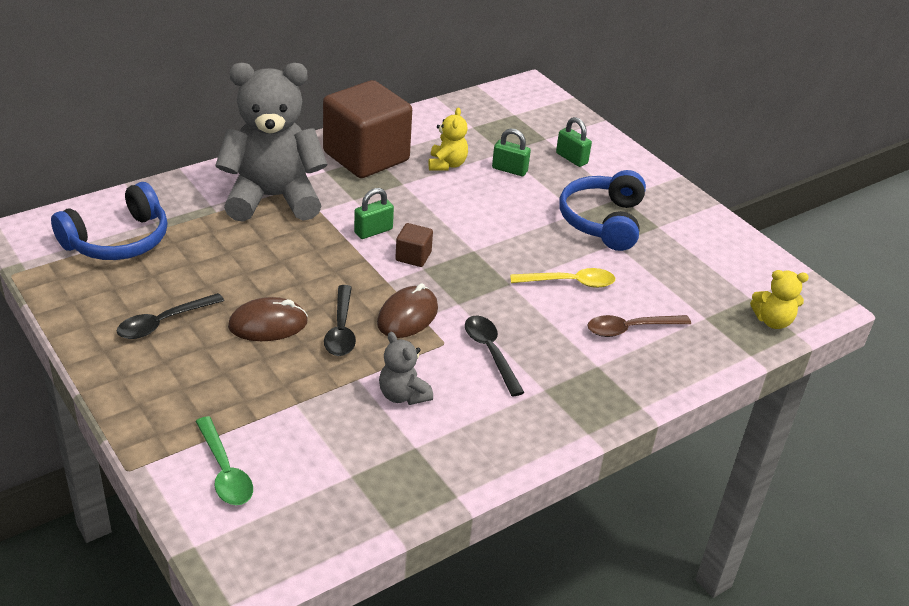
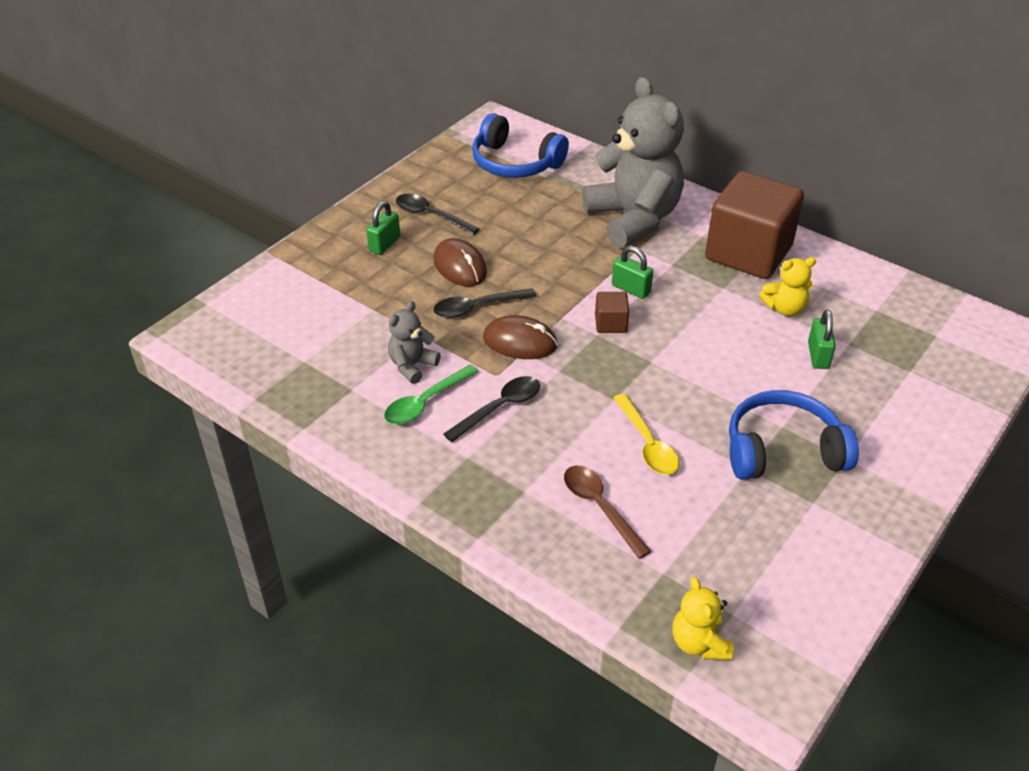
camera: 75 degrees right, 5 degrees up
(225, 471) = (283, 295): green spoon -> green spoon (425, 402)
(571, 158) = (888, 400): green padlock -> green padlock (384, 244)

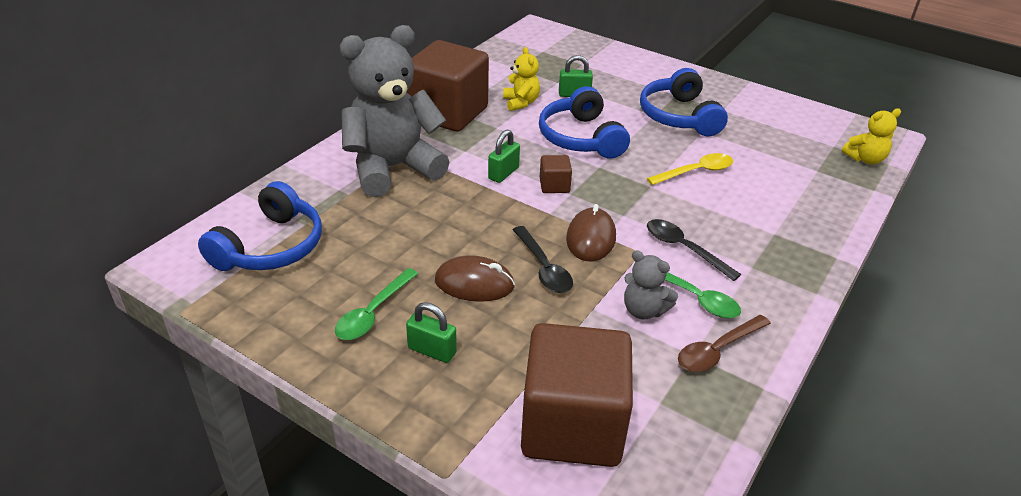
camera: 95 degrees left, 5 degrees down
(294, 311) = (572, 425): none -> brown cube
(430, 215) = (373, 313): black spoon -> green spoon
(460, 266) = (474, 283): brown mouse -> brown mouse turned 45 degrees clockwise
(600, 507) = (772, 195): brown spoon -> brown spoon (717, 350)
(711, 352) = (581, 138): none -> blue headphones

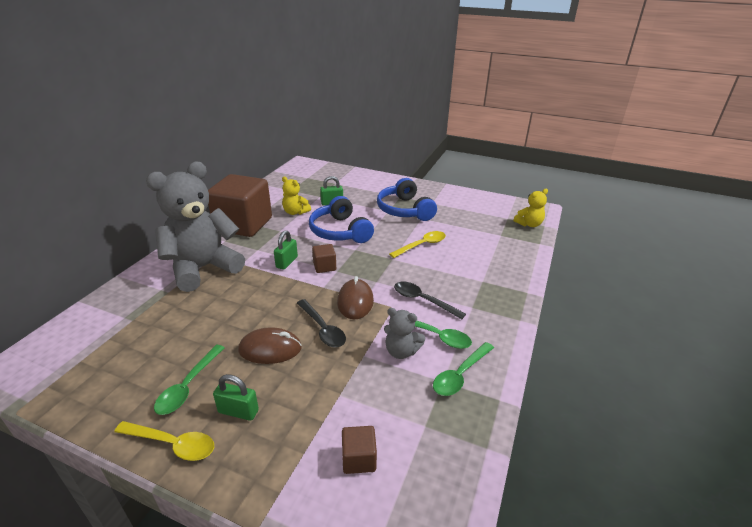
camera: 10 degrees left, 5 degrees down
(270, 247) = (102, 342): blue headphones -> none
(355, 374) = (172, 444): none -> yellow spoon
(521, 103) = (295, 212): yellow teddy bear -> yellow teddy bear turned 150 degrees clockwise
(572, 425) = (359, 459): brown cube -> brown cube, size x0.41
(717, 350) = (460, 375): brown spoon -> green spoon

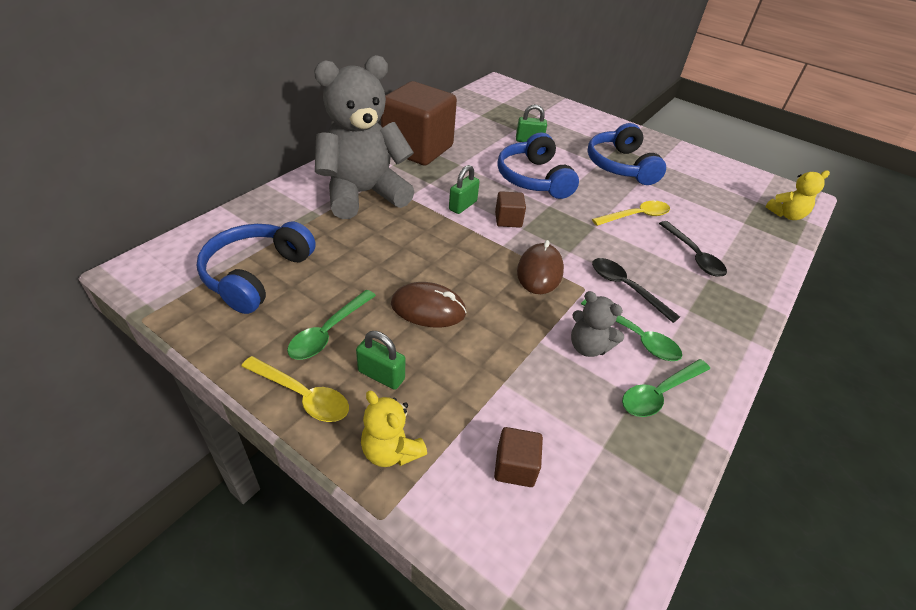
camera: 10 degrees right, 10 degrees up
(118, 352) = (256, 274): none -> blue headphones
(295, 212) = (482, 144): yellow teddy bear -> yellow teddy bear (391, 451)
(323, 329) = (494, 297): black spoon -> black spoon (693, 255)

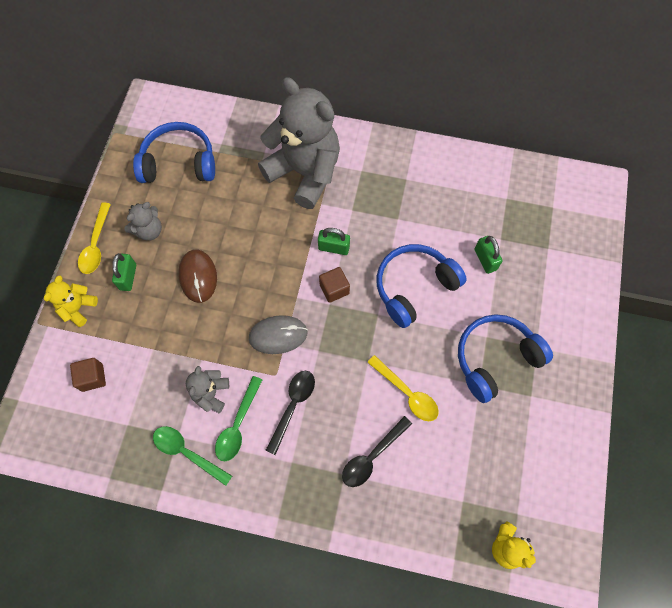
camera: 70 degrees right, 25 degrees up
(328, 332) = (149, 230): green spoon -> grey teddy bear
(417, 148) = (400, 176): brown cube -> none
(539, 272) = (278, 335): brown mouse -> grey mouse

